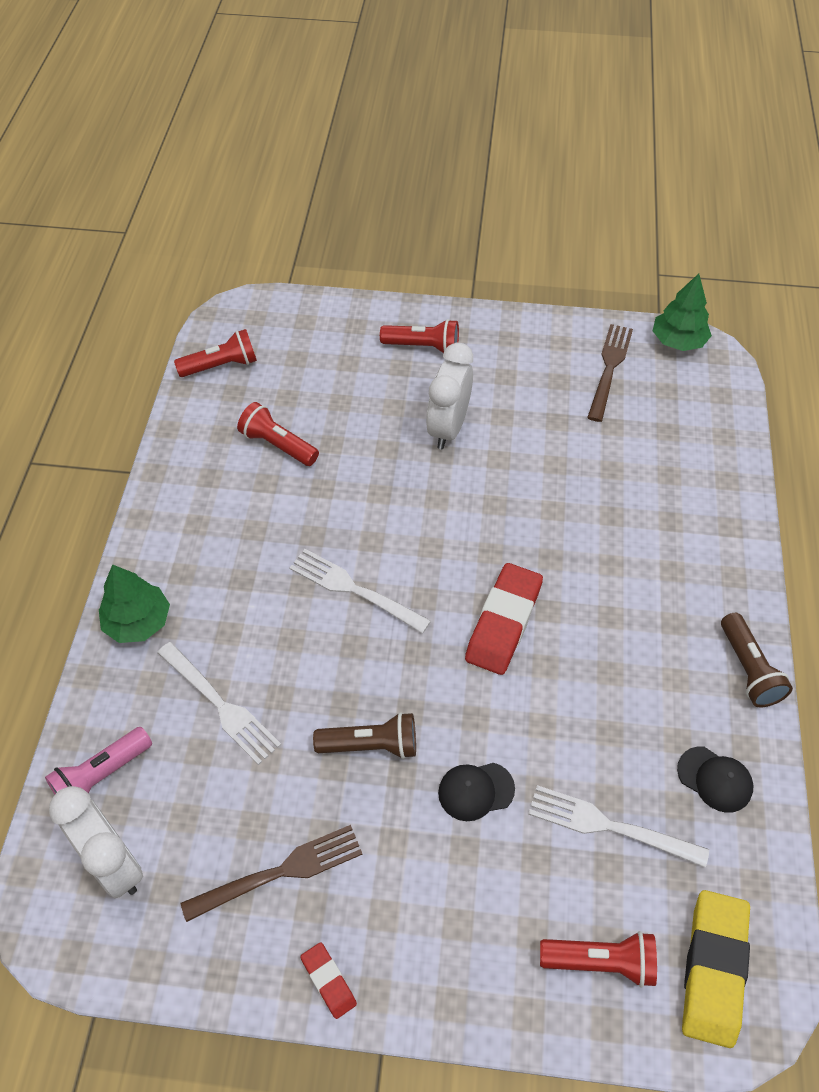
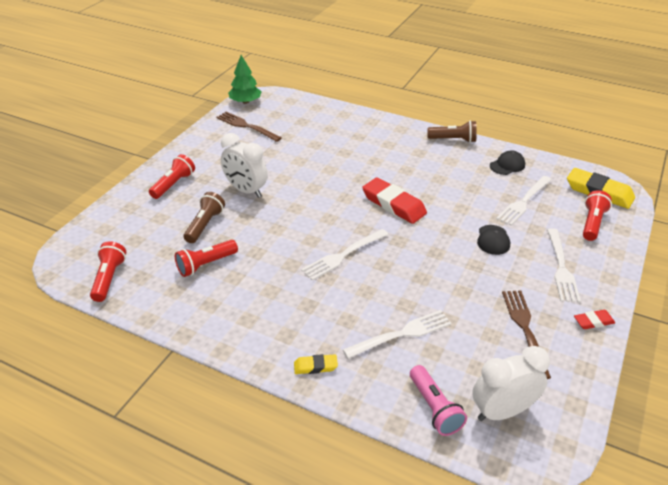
camera: 70 degrees left, 15 degrees down
(138, 622) = (315, 366): green tree -> yellow eraser
(371, 745) = (453, 272): brown flashlight -> brown flashlight (205, 225)
(446, 914) = (561, 267): none -> white fork

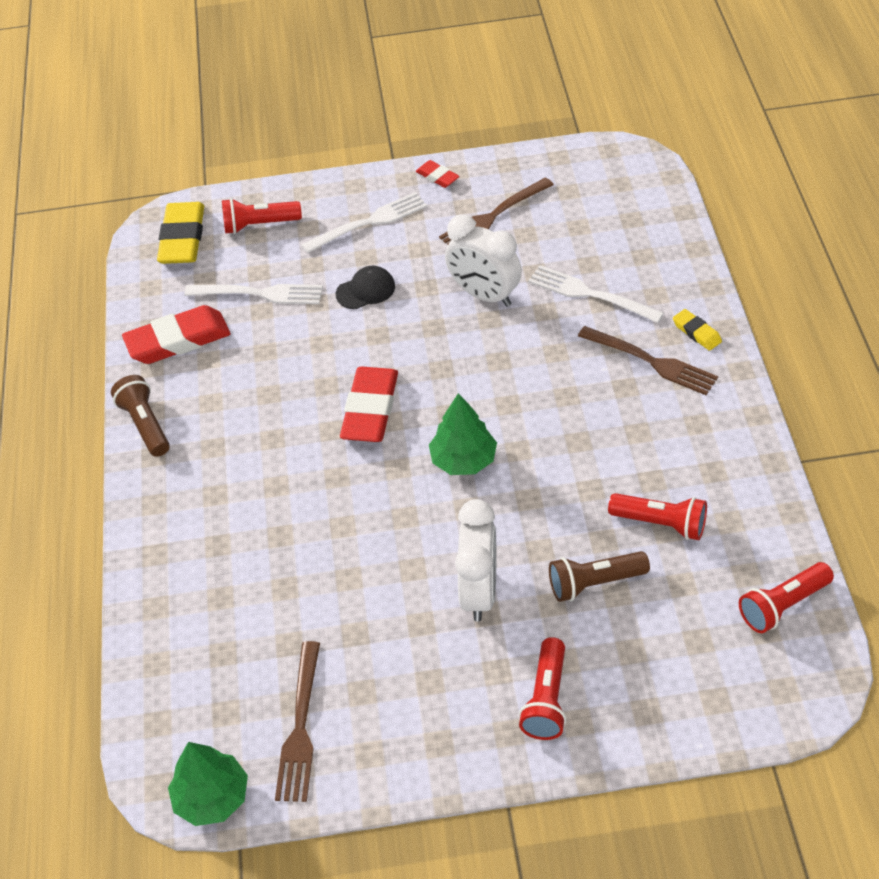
camera: 120 degrees left, 10 degrees up
(173, 184) = (546, 699): red flashlight -> red flashlight turned 75 degrees counterclockwise
(314, 328) = (651, 361): none -> brown fork
(326, 219) = (463, 460): none -> green tree
(343, 255) = (516, 403): white fork -> none
(434, 408) = (654, 233): pink flashlight -> none
(502, 411) = (612, 194): white clock -> white clock (484, 295)
(507, 165) = (178, 340): black cap -> red eraser

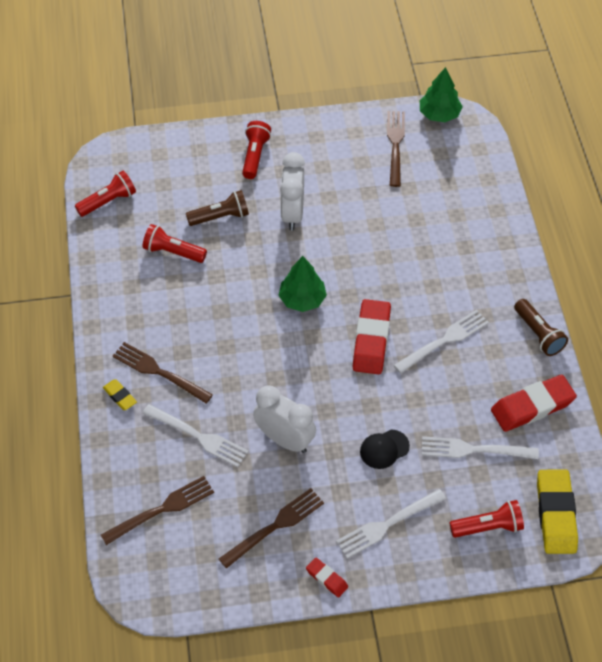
camera: 175 degrees right, 5 degrees up
(273, 412) = (444, 340): none -> white fork
(622, 225) = (161, 509): none -> brown fork

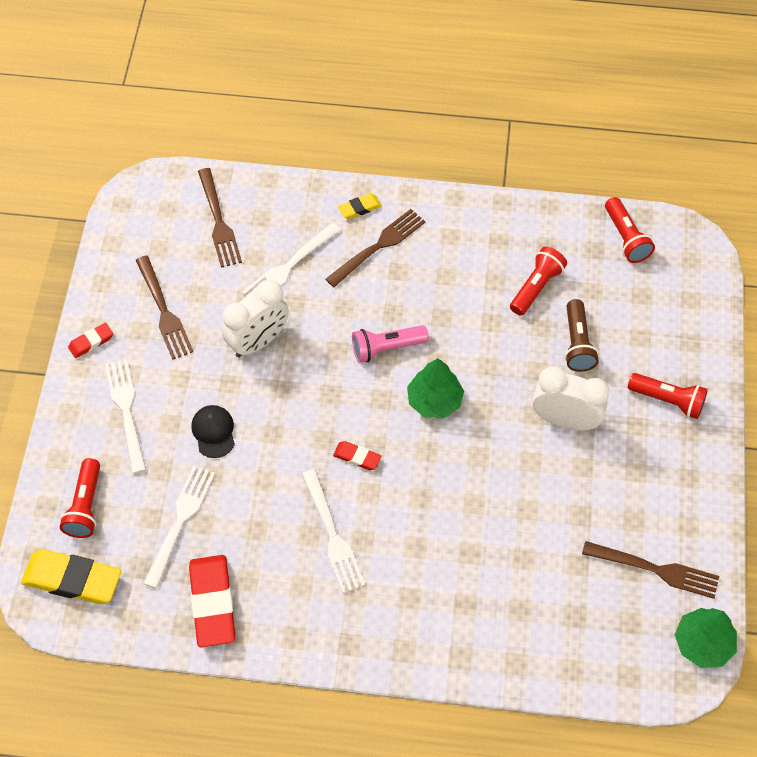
camera: 105 degrees right, 5 degrees up
(263, 342) = (387, 348): none -> pink flashlight
(371, 340) = (357, 457): red eraser -> red eraser, size x0.50
(538, 334) = (309, 646): brown flashlight -> none

